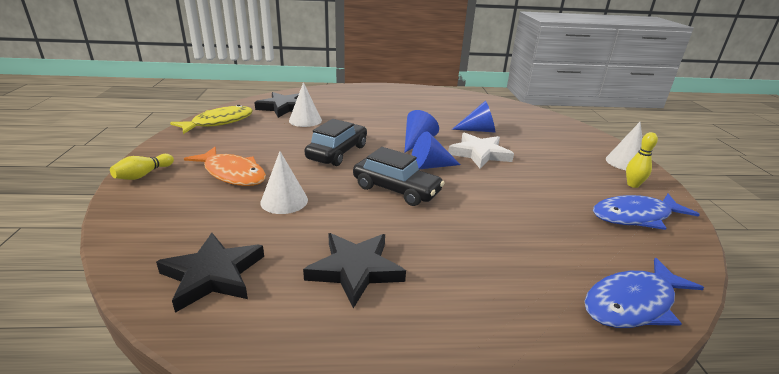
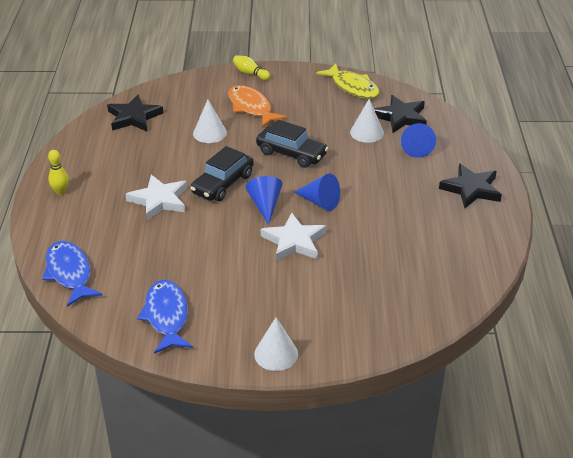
camera: 95 degrees right, 10 degrees up
(232, 174) = (251, 107): orange fish -> orange fish turned 105 degrees clockwise
(355, 270) = (127, 164): black star -> black star (471, 189)
(439, 233) = (159, 200): none -> white star
(478, 130) = (358, 251): blue cone -> blue cone (416, 148)
(632, 185) = (224, 339): yellow bowling pin -> yellow bowling pin (60, 192)

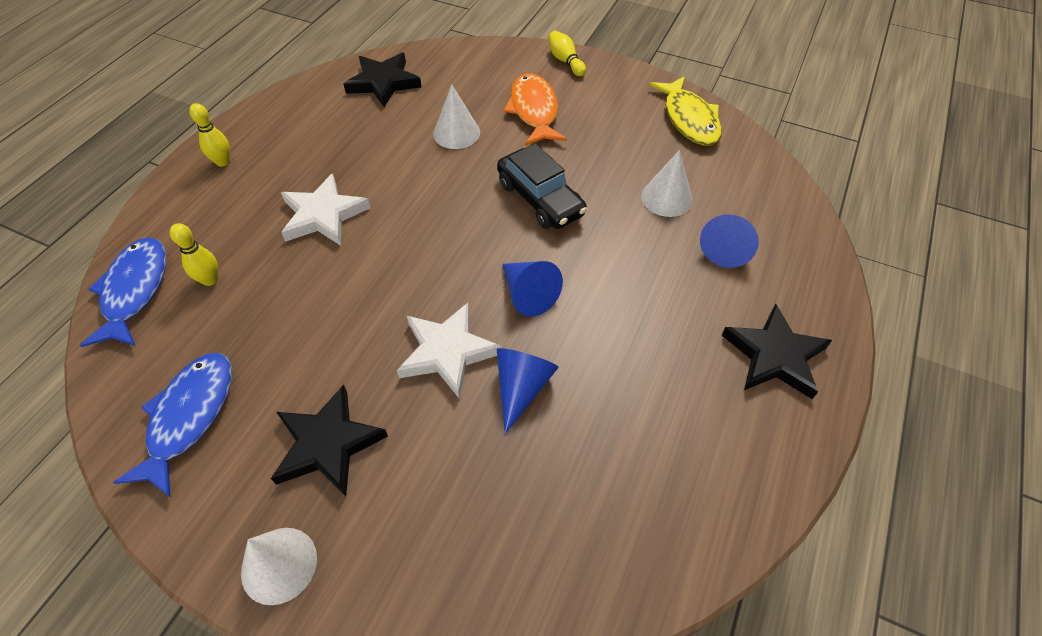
camera: 25 degrees right, 15 degrees up
(115, 253) = (210, 280): none -> yellow bowling pin
(222, 184) = (418, 217): black car -> none
(265, 205) = (450, 272): blue cone -> blue cone (522, 387)
(400, 117) = (731, 187): black star -> black star (327, 444)

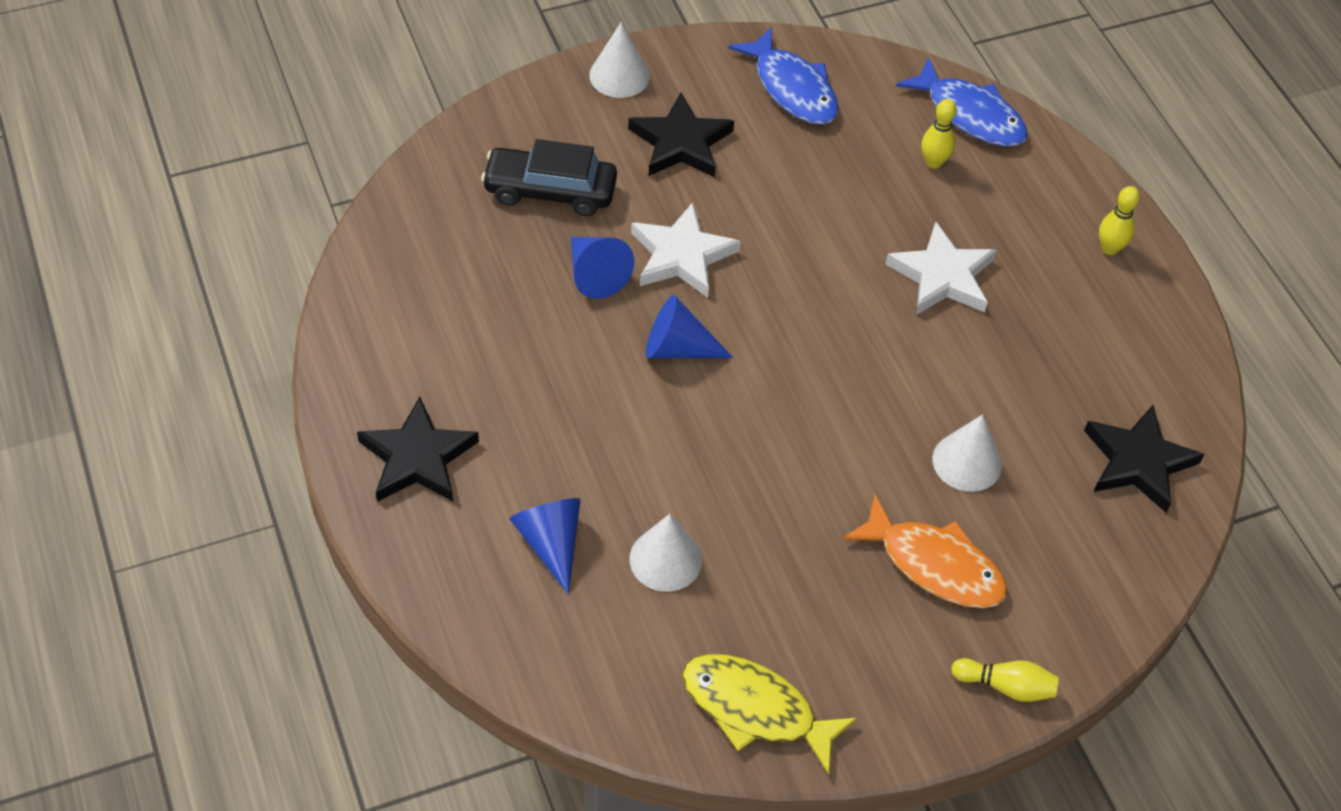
camera: 130 degrees right, 0 degrees up
(540, 199) = (783, 452): black car -> black car (550, 191)

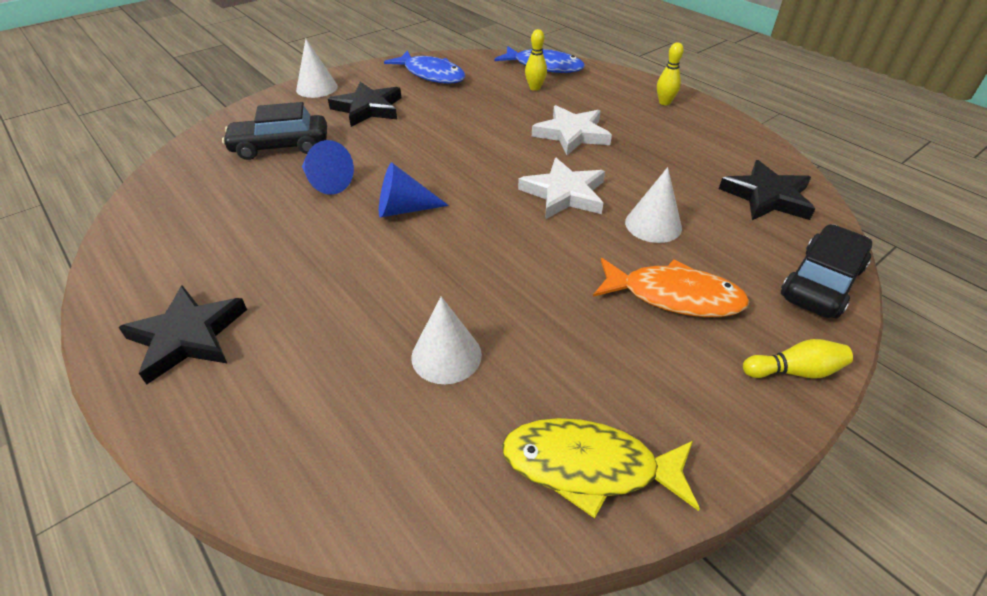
camera: 15 degrees left, 10 degrees down
(551, 543) = (332, 372): blue cone -> none
(682, 255) = (388, 160): white star -> white star (564, 193)
(1112, 600) = (821, 282): none -> black car

